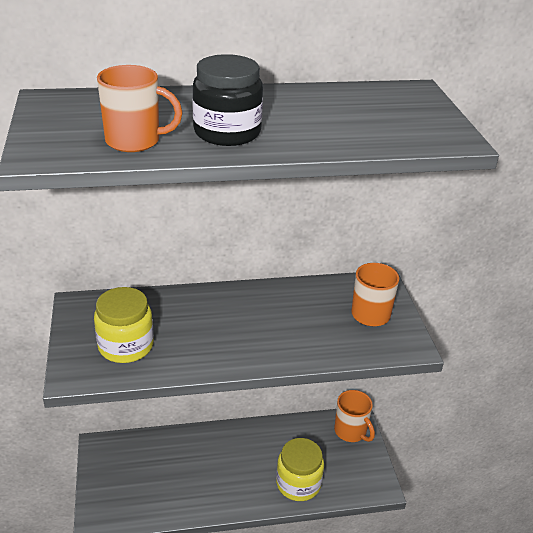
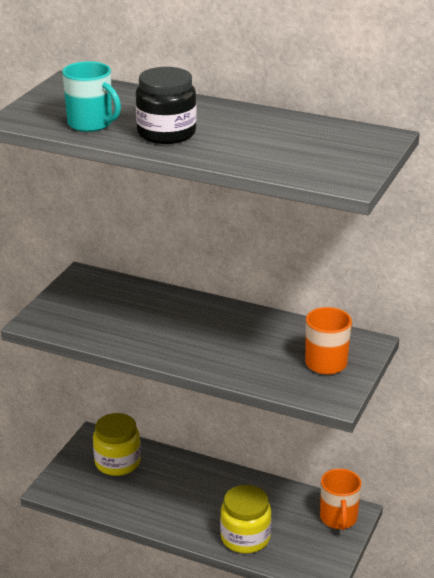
camera: 35 degrees right, 5 degrees down
(126, 346) = (91, 316): yellow jar -> yellow jar (117, 462)
(135, 141) = (91, 124): orange mug -> turquoise mug

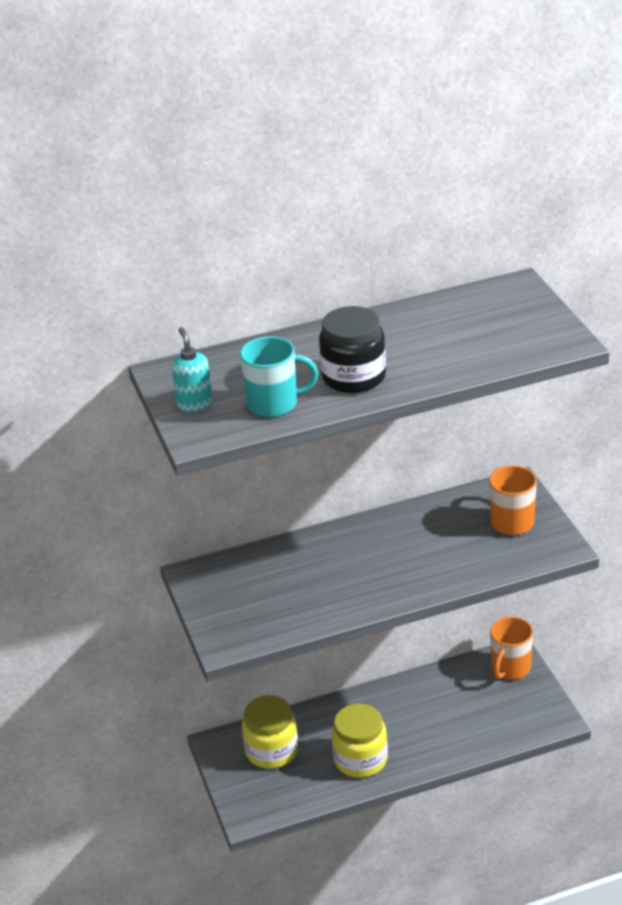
camera: 40 degrees left, 5 degrees up
(50, 103) = (194, 404): none -> turquoise soap dispenser
(245, 538) = (463, 735): yellow jar -> yellow jar (360, 759)
(338, 519) = (510, 668): orange mug -> orange mug turned 75 degrees clockwise

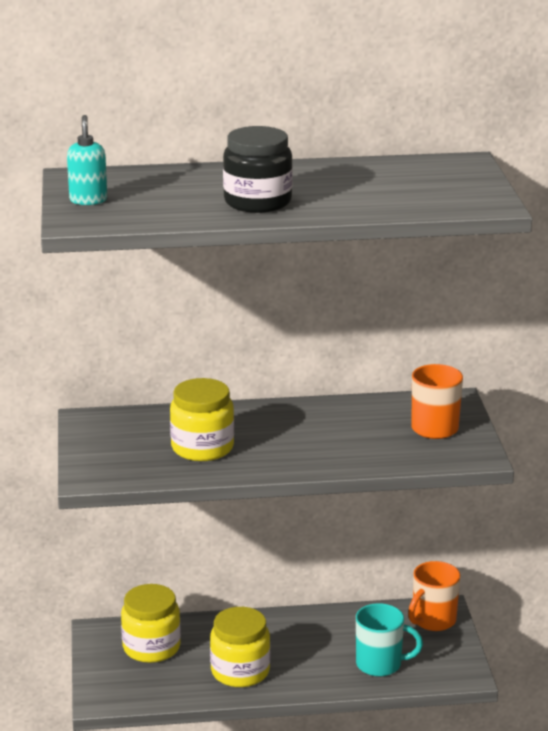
camera: 10 degrees right, 10 degrees down
(274, 404) = (166, 210): turquoise mug -> turquoise mug (380, 664)
(313, 587) = (202, 448): none -> yellow jar

